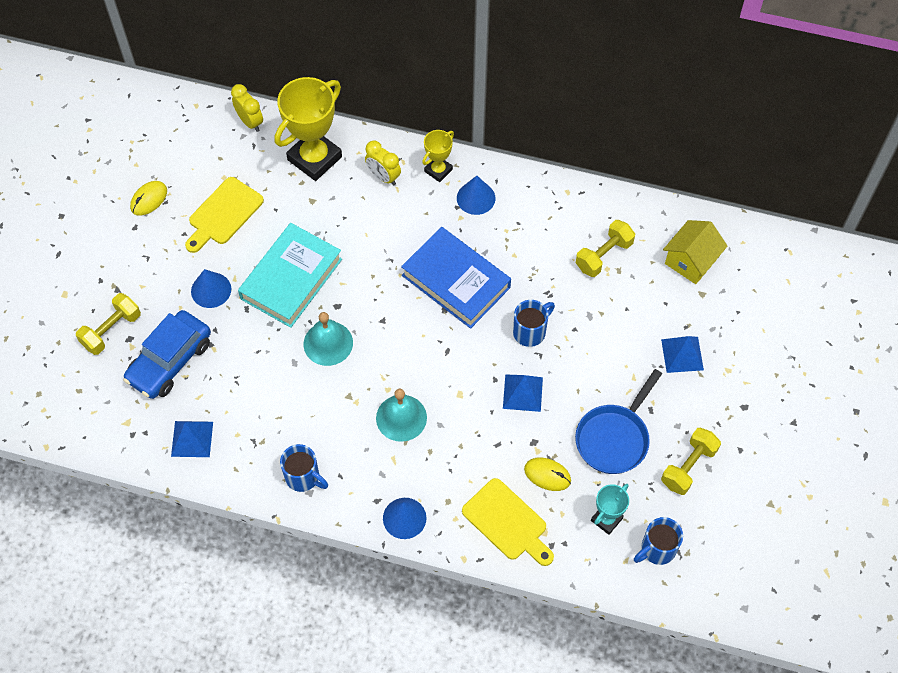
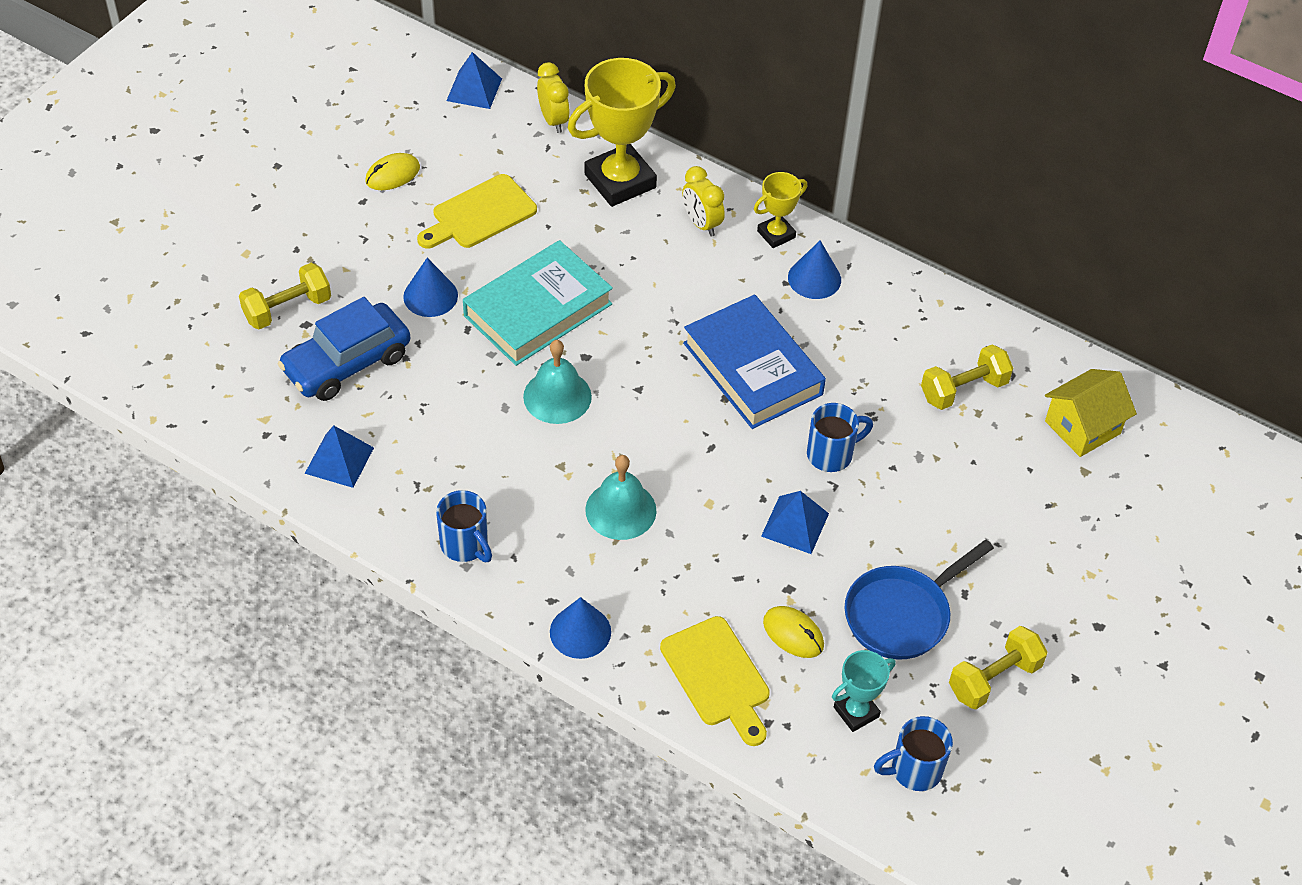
camera: 15 degrees right, 10 degrees down
(682, 354) = (1032, 537): blue pyramid -> blue pyramid (474, 89)

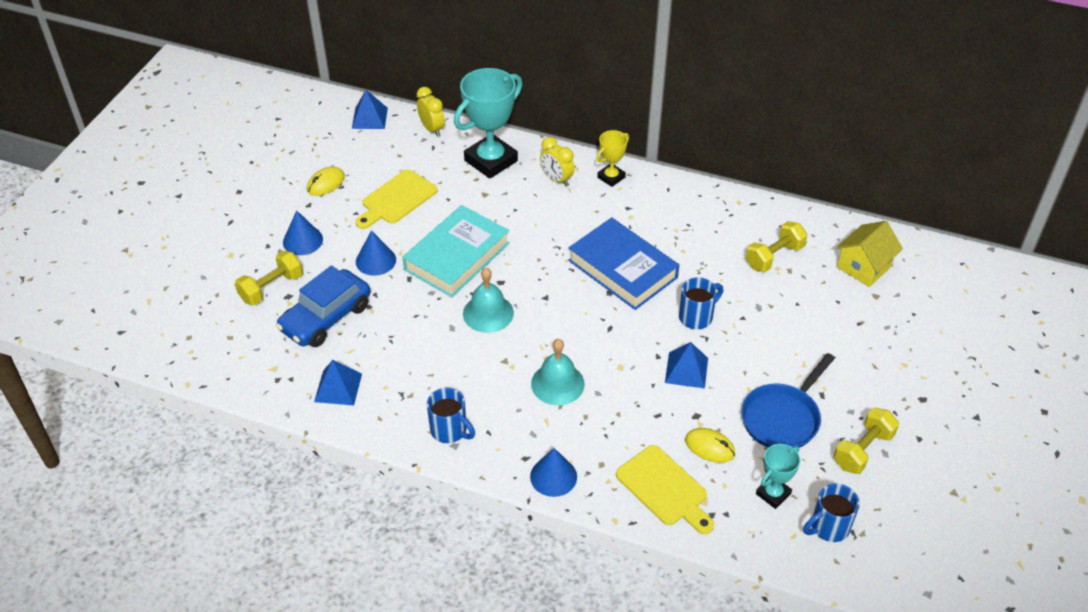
camera: 10 degrees left, 5 degrees down
(620, 181) = (491, 161): yellow trophy -> turquoise trophy
(814, 278) = (647, 201): blue cone -> blue cone (302, 241)

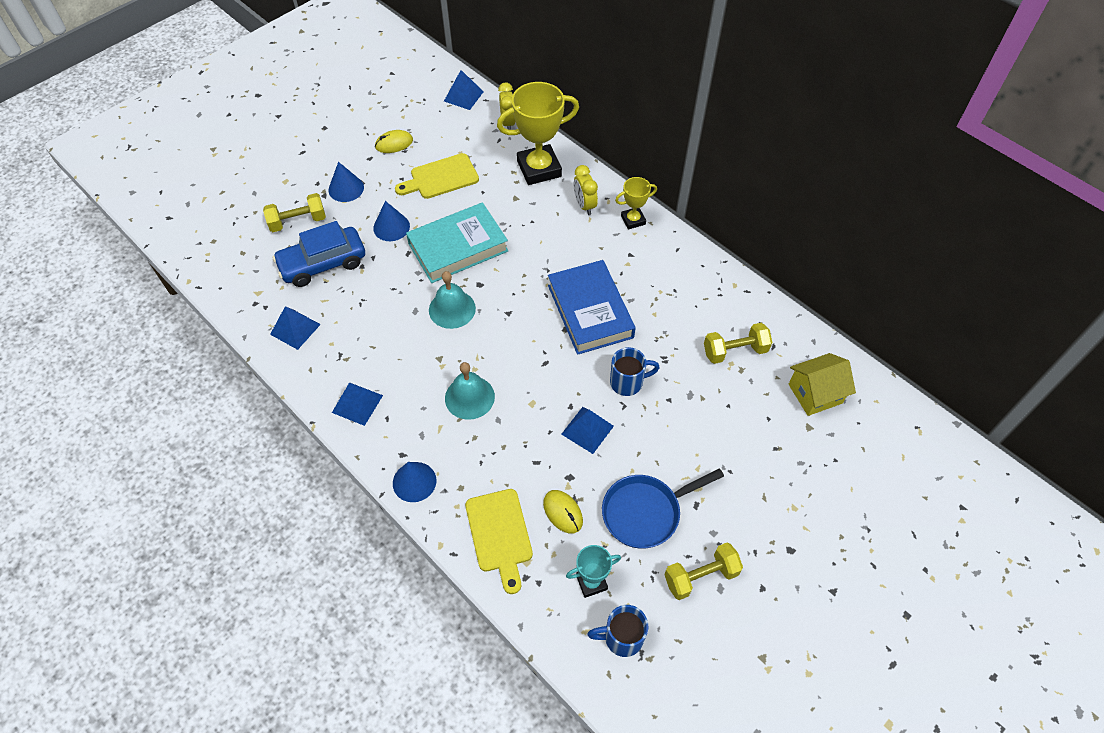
camera: 25 degrees right, 10 degrees up
(449, 430) = (357, 403): blue mug -> blue pyramid
(491, 161) = (539, 169): turquoise trophy -> yellow trophy

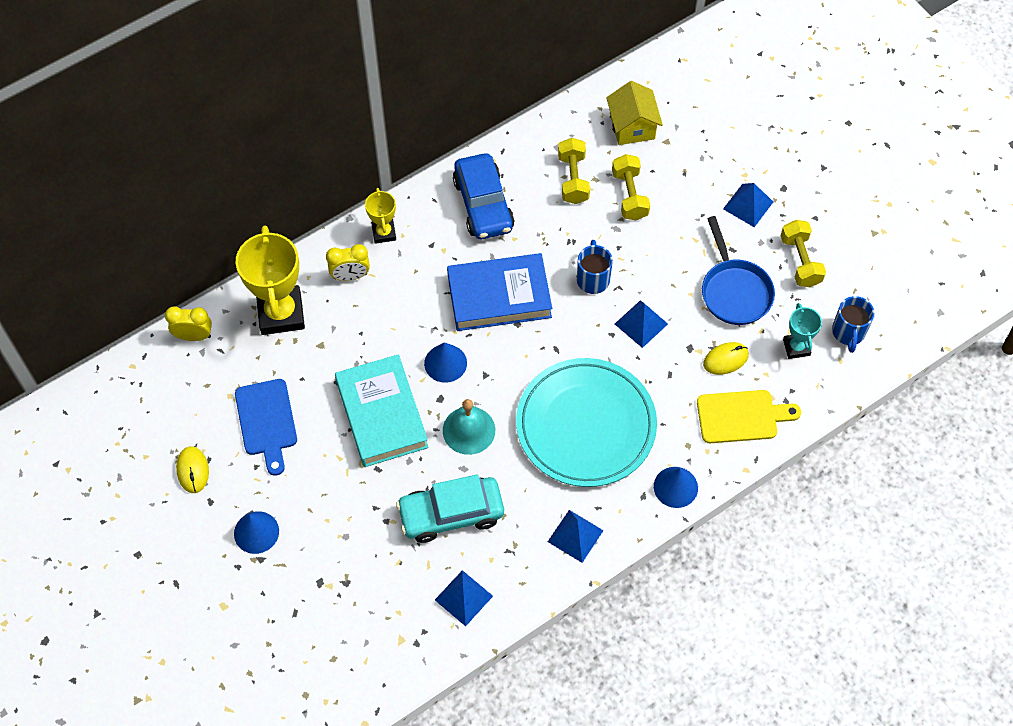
camera: 80 degrees left, 5 degrees up
(298, 221) = (298, 591): yellow dumbbell -> yellow dumbbell (629, 195)
(323, 263) = (372, 564): blue car -> blue car (483, 204)
(371, 308) = (451, 514): none -> turquoise car
(391, 227) = (333, 484): blue cone -> blue cone (445, 363)
(441, 178) = (267, 421): yellow cutting board -> blue cutting board
(463, 96) = (130, 380): blue pyramid -> blue pyramid (748, 205)
(469, 397) = (586, 425): turquoise bell -> turquoise plate

